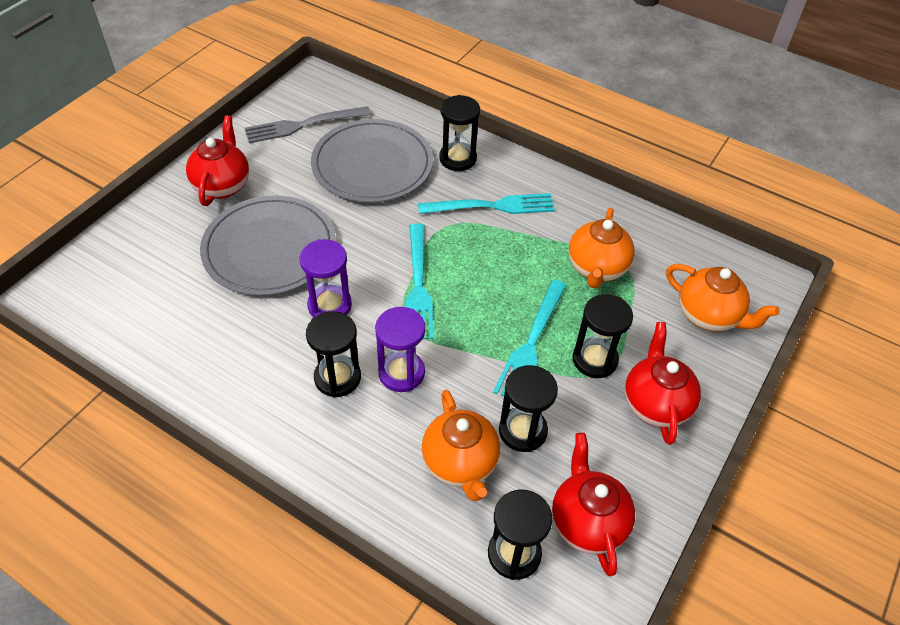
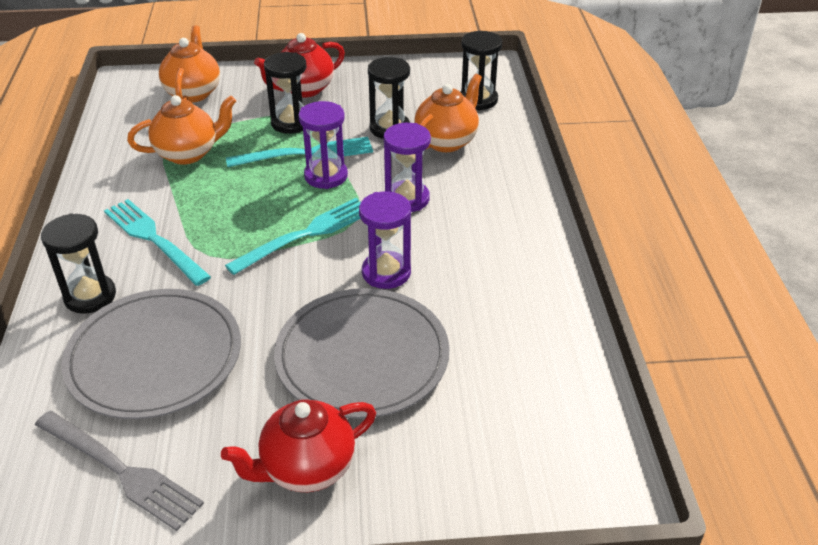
camera: 125 degrees left, 10 degrees down
(337, 377) = (450, 227): black hourglass -> none
(485, 338) = (326, 176): none -> purple hourglass
(587, 522) = (424, 85): red teapot -> none

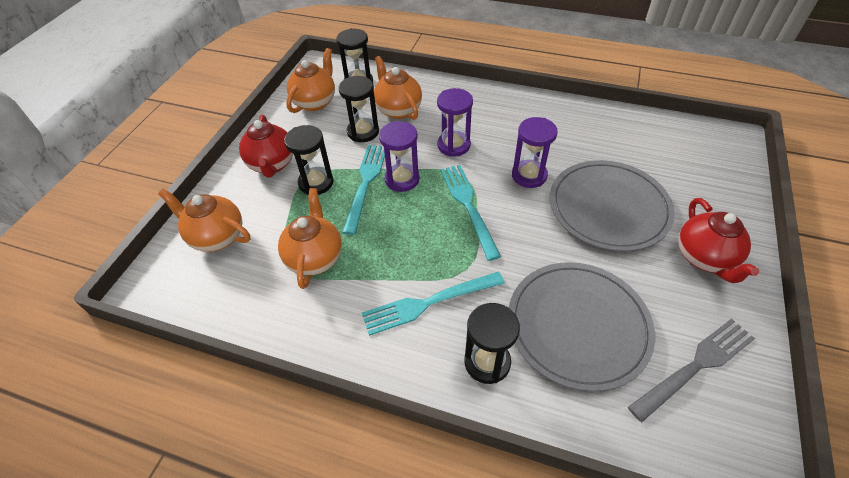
camera: 65 degrees left, 10 degrees up
(420, 83) = (315, 102): none -> orange teapot

